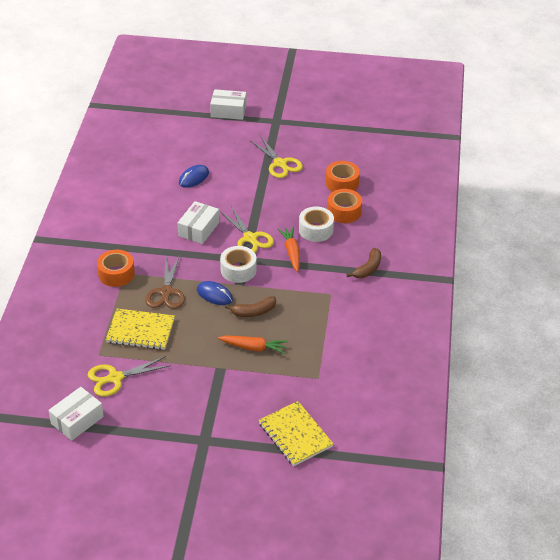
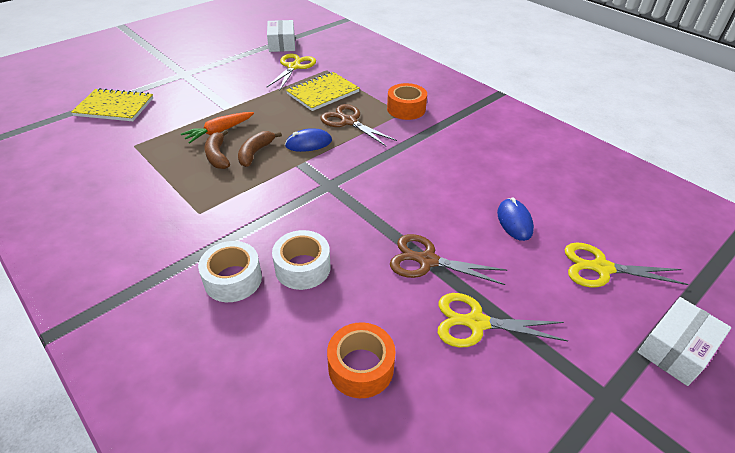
camera: 130 degrees right, 0 degrees up
(199, 229) = (413, 179): white box -> none
(238, 270) = (320, 172): white tape -> white tape (233, 279)
(250, 238) = (356, 206): yellow scissors -> yellow scissors (601, 268)
(260, 193) = (427, 261): none -> brown scissors
(291, 252) = (294, 223): orange carrot -> none
(344, 212) = (300, 321): orange tape -> none
(368, 268) = (183, 268): brown banana -> brown banana (218, 156)

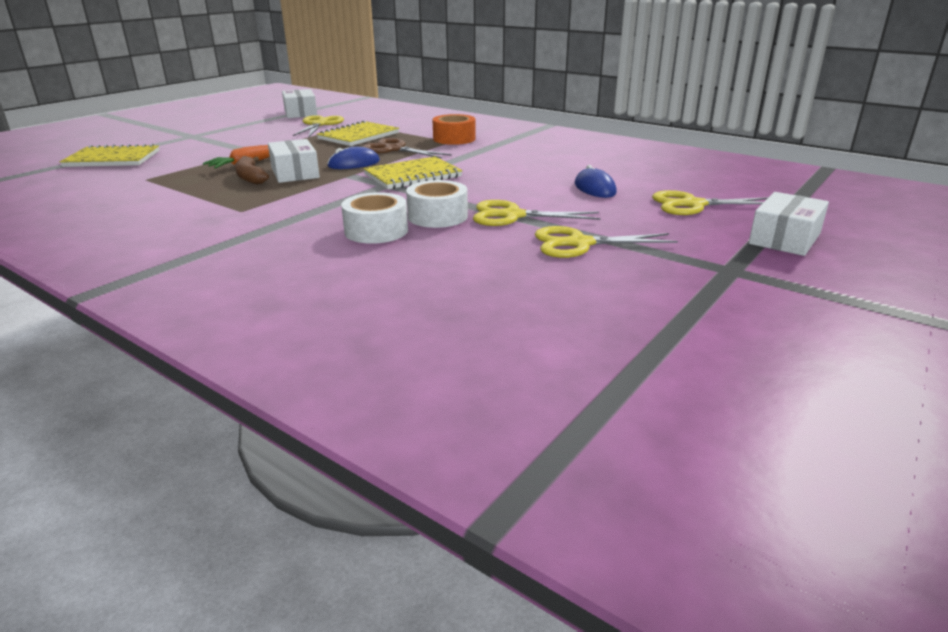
camera: 10 degrees left, 15 degrees down
(233, 279) = (297, 244): white tape -> white tape (437, 216)
(255, 153) = (295, 173): brown banana -> white box
(355, 173) = (413, 176): none -> yellow notebook
(361, 367) = (465, 279): orange tape -> none
(427, 261) = (513, 216): brown scissors -> yellow scissors

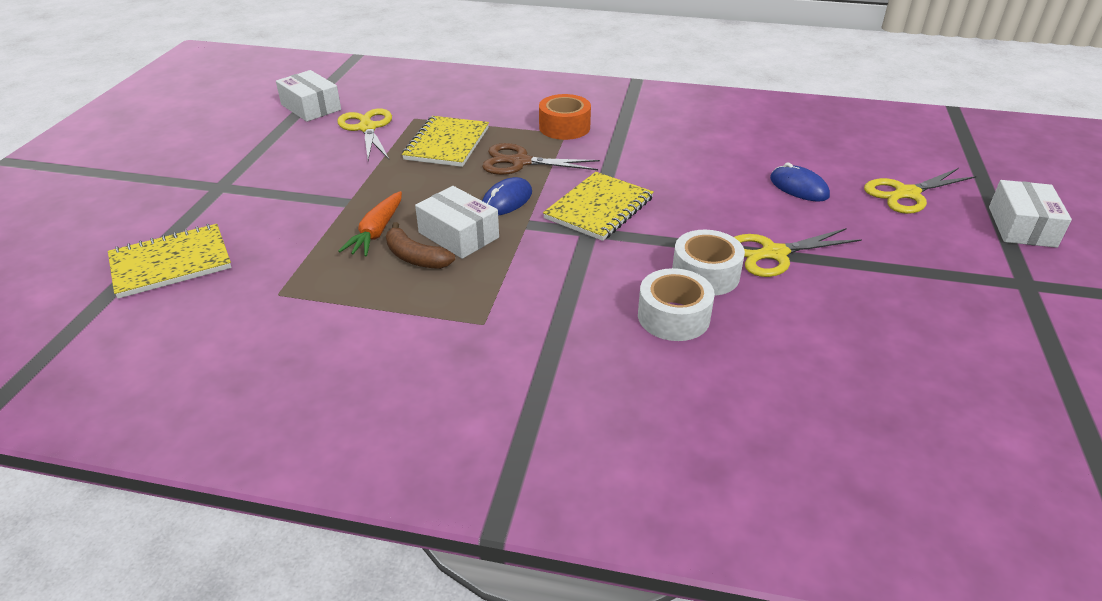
camera: 25 degrees left, 10 degrees up
(580, 244) = (877, 281): yellow scissors -> none

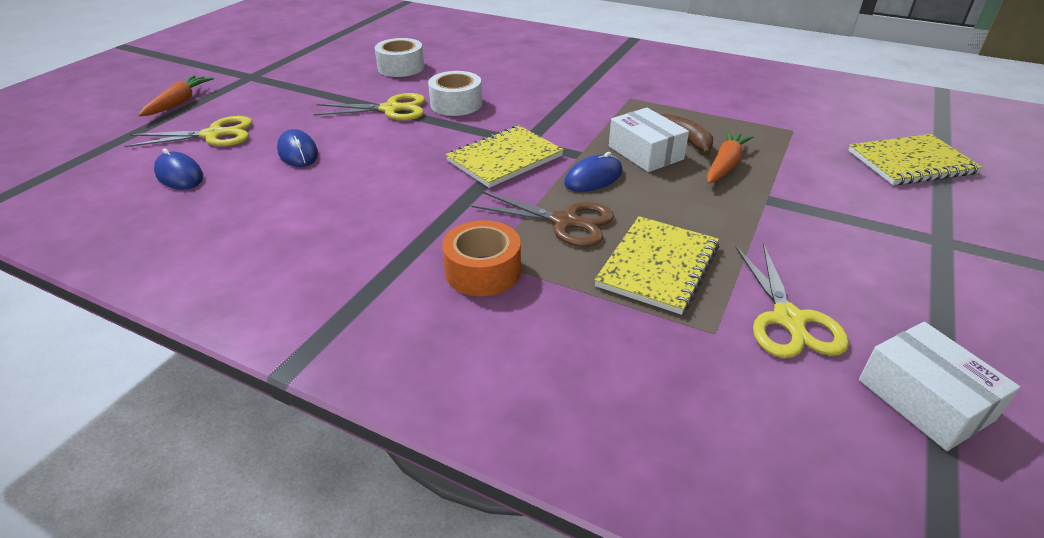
camera: 165 degrees left, 0 degrees up
(673, 316) = (499, 87): white tape -> white tape (401, 67)
(864, 155) = (179, 175): none -> blue mouse
(1021, 227) = (179, 102): white box -> orange carrot

